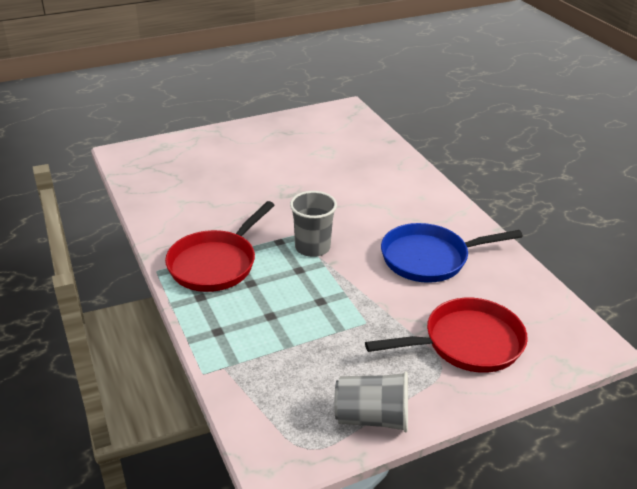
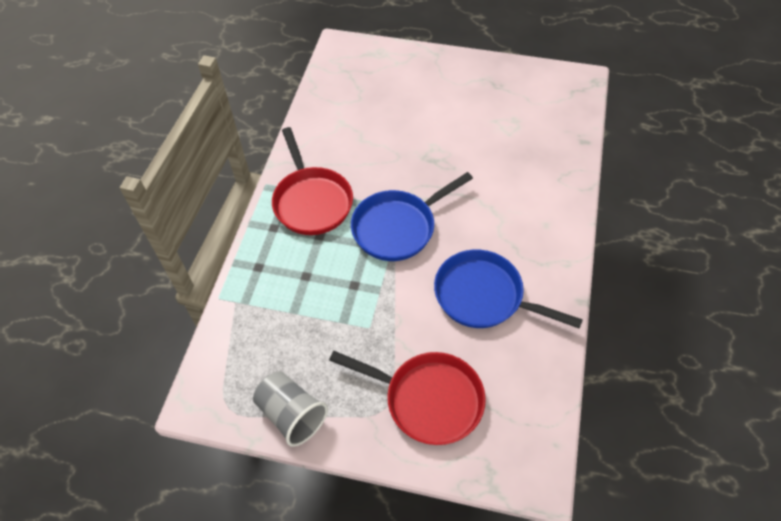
camera: 40 degrees right, 20 degrees up
(215, 263) = (311, 201): red pan -> red pan turned 90 degrees counterclockwise
(312, 247) = (398, 227): grey cup -> blue pan

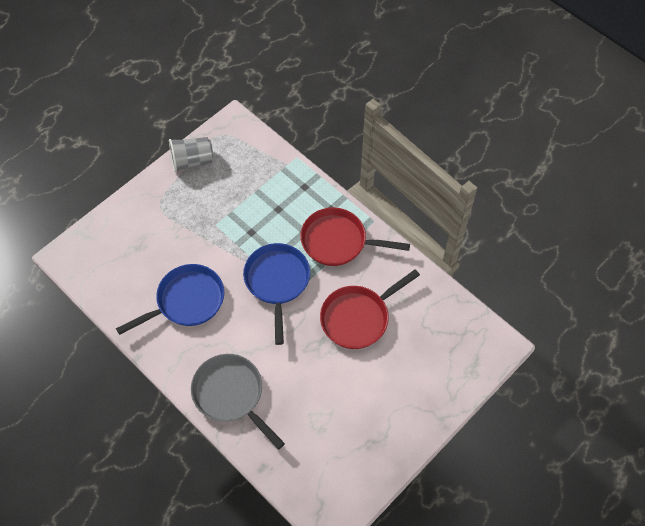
camera: 120 degrees right, 5 degrees up
(428, 399) = (147, 230): red pan -> red pan (358, 317)
(545, 199) = (231, 395): none -> grey pan

